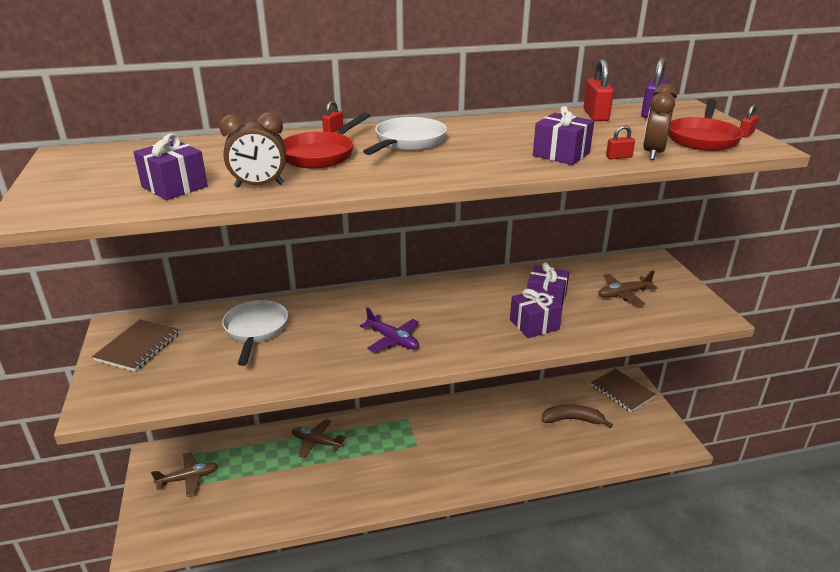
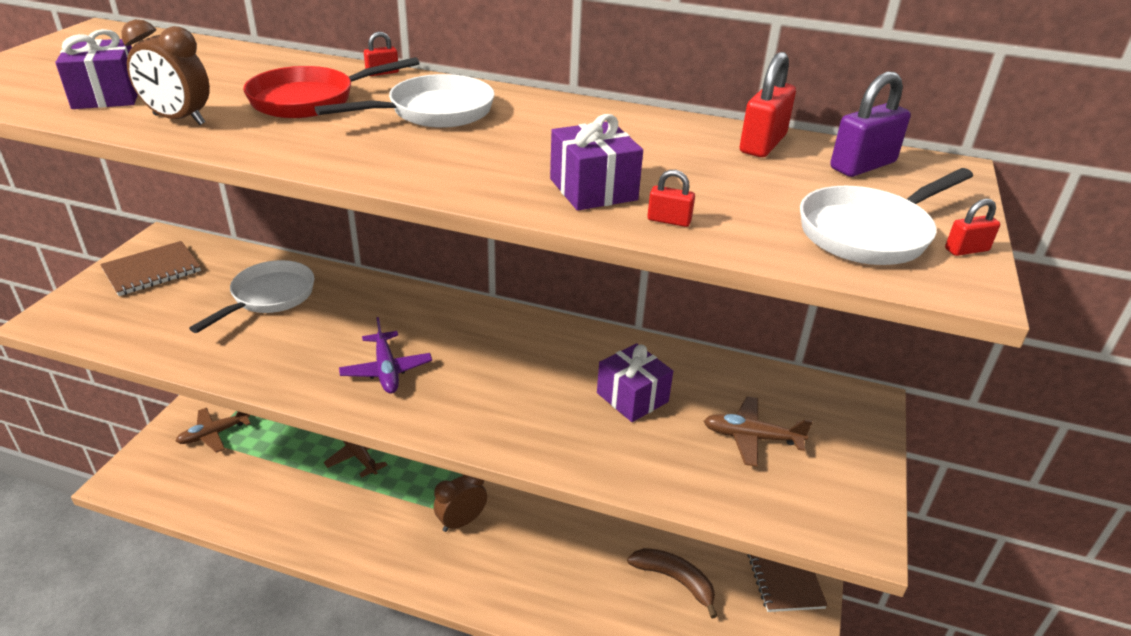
camera: 30 degrees right, 5 degrees up
(188, 478) = (214, 434): brown plane -> brown plane turned 135 degrees clockwise
(534, 324) = (573, 426): purple gift -> none
(653, 153) = (734, 232): brown clock -> brown clock (461, 521)
(702, 138) = (869, 233): red pan -> white pan

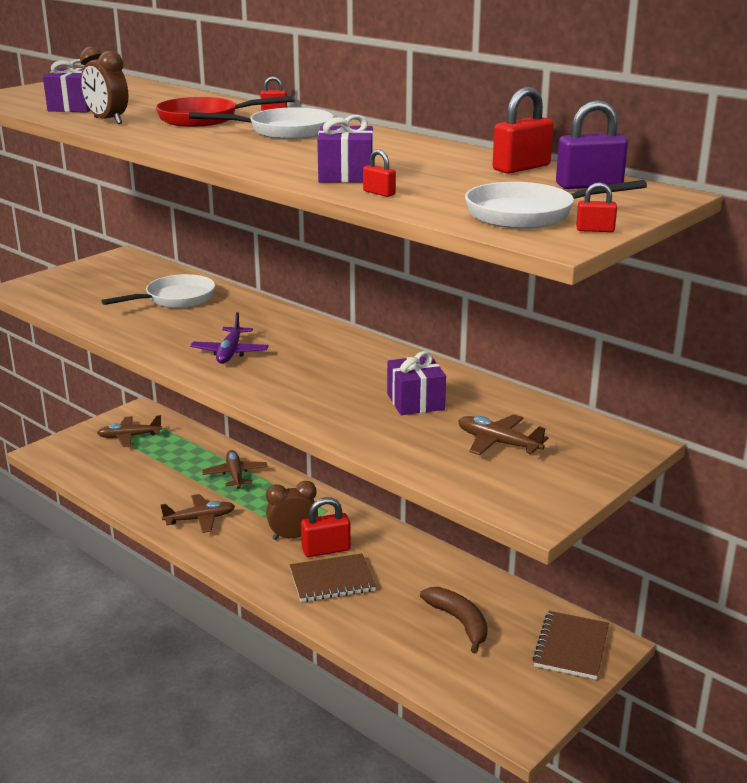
camera: 25 degrees right, 10 degrees down
(152, 271) = (103, 272): brown notebook -> brown notebook (332, 580)
(352, 527) = (200, 519): none -> brown plane
(503, 529) = (326, 550): none -> red padlock

